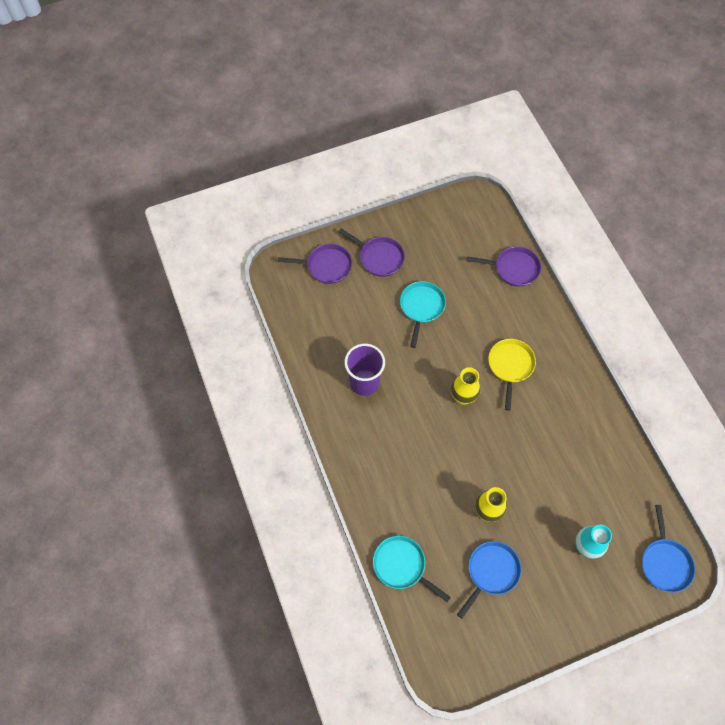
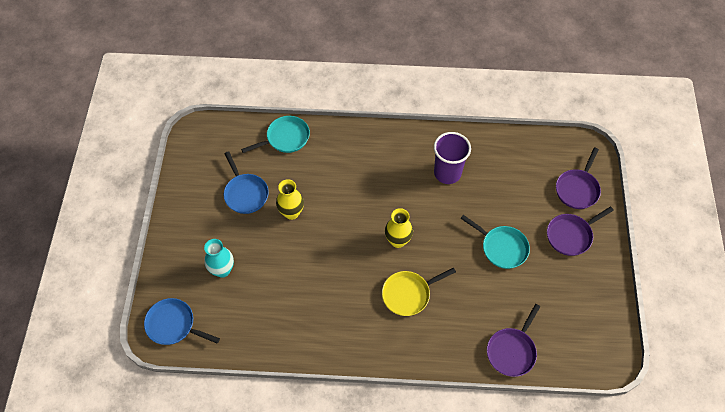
camera: 115 degrees right, 5 degrees down
(510, 366) = (408, 294): yellow pan -> yellow pan turned 120 degrees clockwise

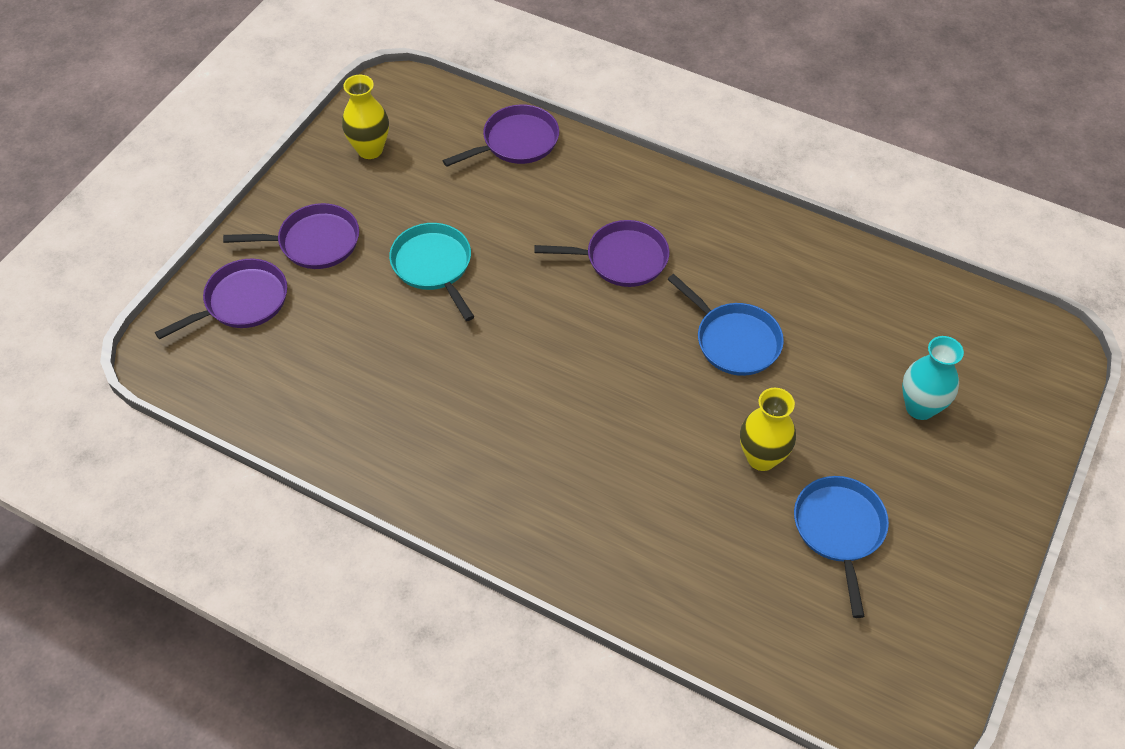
camera: 155 degrees left, 5 degrees down
(173, 325) = (1024, 354): blue pan -> blue pan (734, 340)
(285, 138) = (716, 618): turquoise pan -> none
(398, 241) = (595, 339): yellow vase -> yellow vase (370, 149)
(408, 294) = (621, 259): yellow pan -> purple pan
(447, 173) = (439, 415): purple cup -> none

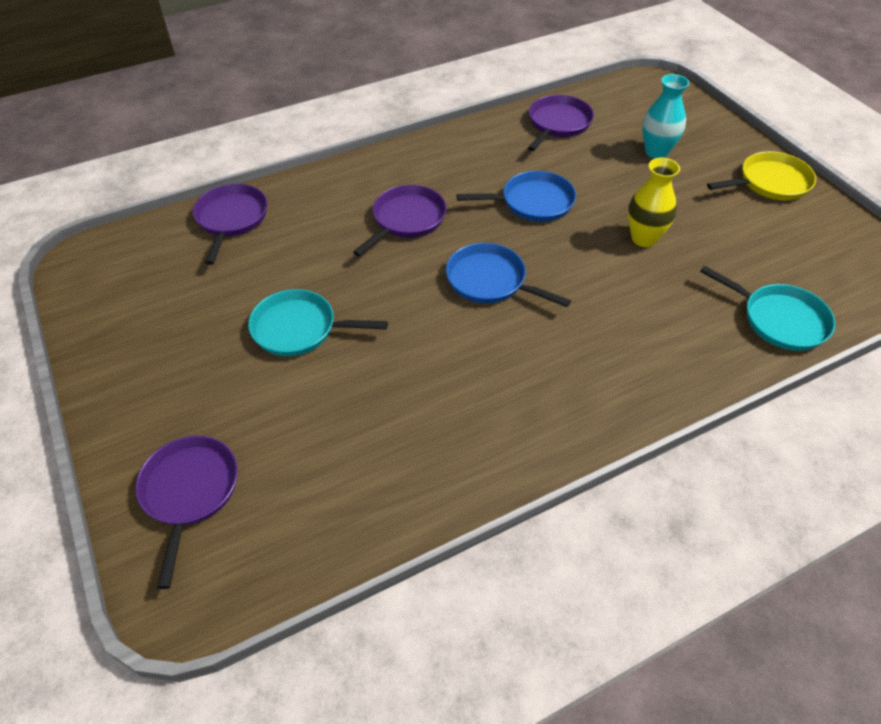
camera: 55 degrees left, 5 degrees down
(314, 242) = (182, 399): purple pan -> purple pan (558, 124)
(370, 149) = (127, 309): yellow vase -> none
(737, 624) = (779, 320): none -> turquoise pan
(839, 530) = (729, 232): blue pan -> blue pan (490, 281)
(967, 538) = (770, 182): none -> yellow pan

